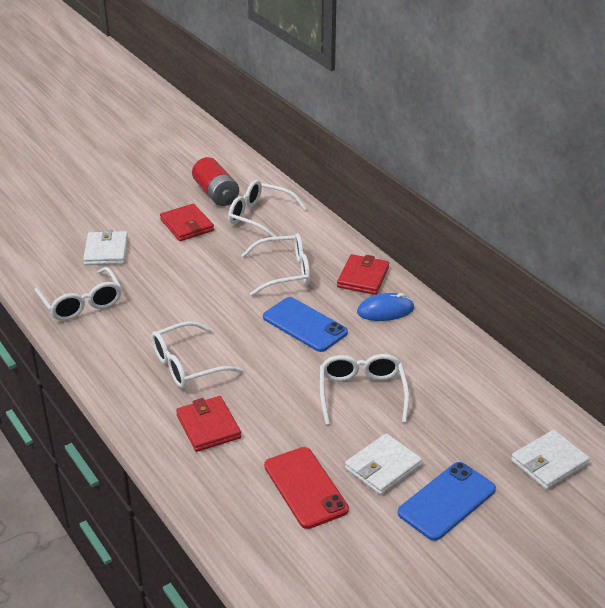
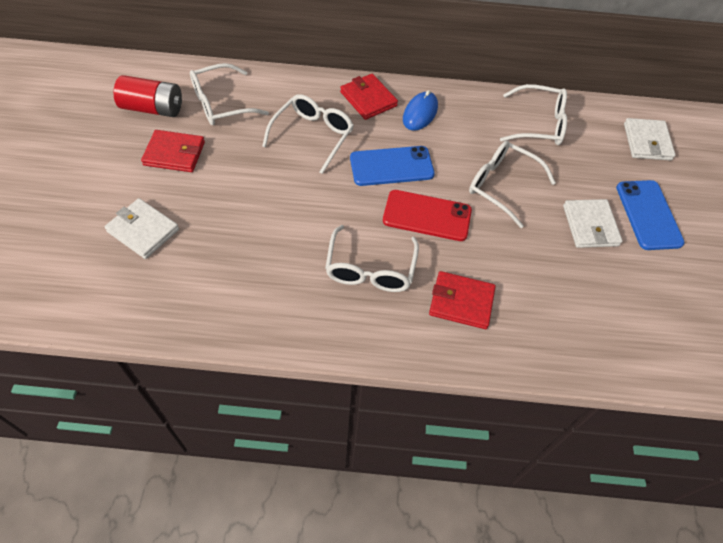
camera: 55 degrees left, 20 degrees up
(82, 303) = (203, 295): white glasses -> white glasses (539, 124)
(305, 487) = (579, 284): red phone -> red phone (427, 216)

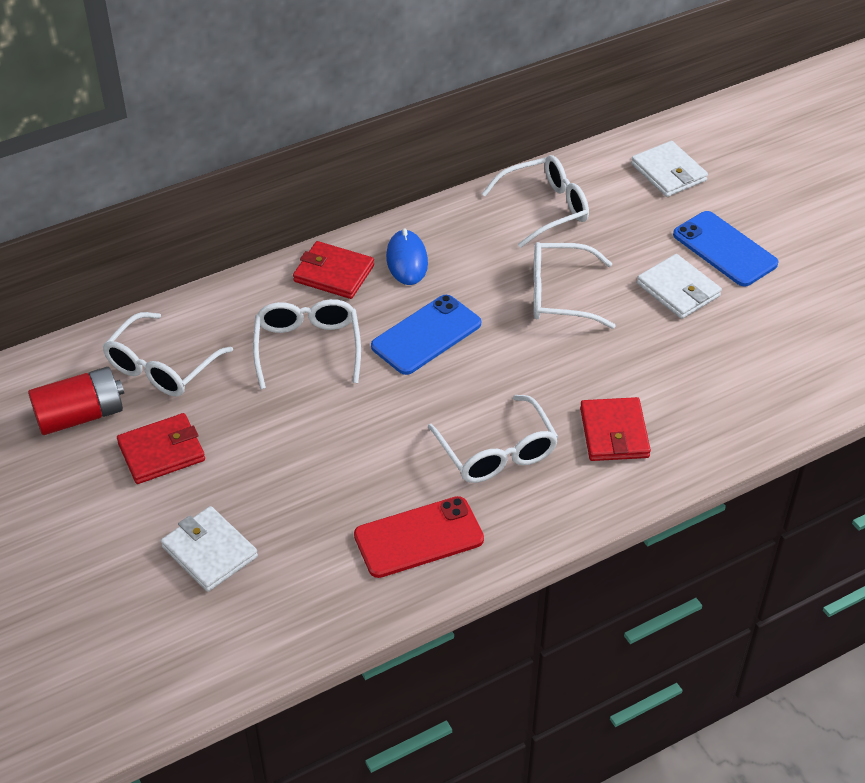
camera: 30 degrees left, 10 degrees down
(143, 230) = (210, 552): white wallet -> white wallet turned 45 degrees clockwise
(427, 216) = (508, 367): red phone -> red phone (418, 537)
(461, 302) = (614, 433): red wallet -> red wallet turned 75 degrees counterclockwise

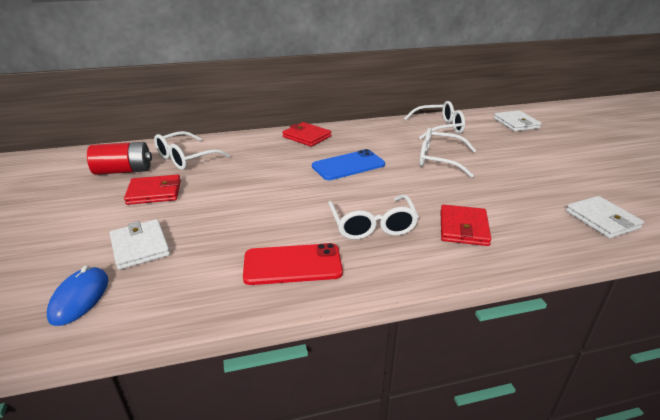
camera: 15 degrees right, 15 degrees down
(307, 347) = (274, 161): white glasses -> none
(406, 260) = (350, 137): blue mouse -> blue mouse (80, 298)
(678, 290) = (519, 167): white wallet -> white wallet (602, 220)
(724, 249) = (552, 154): blue phone -> none

